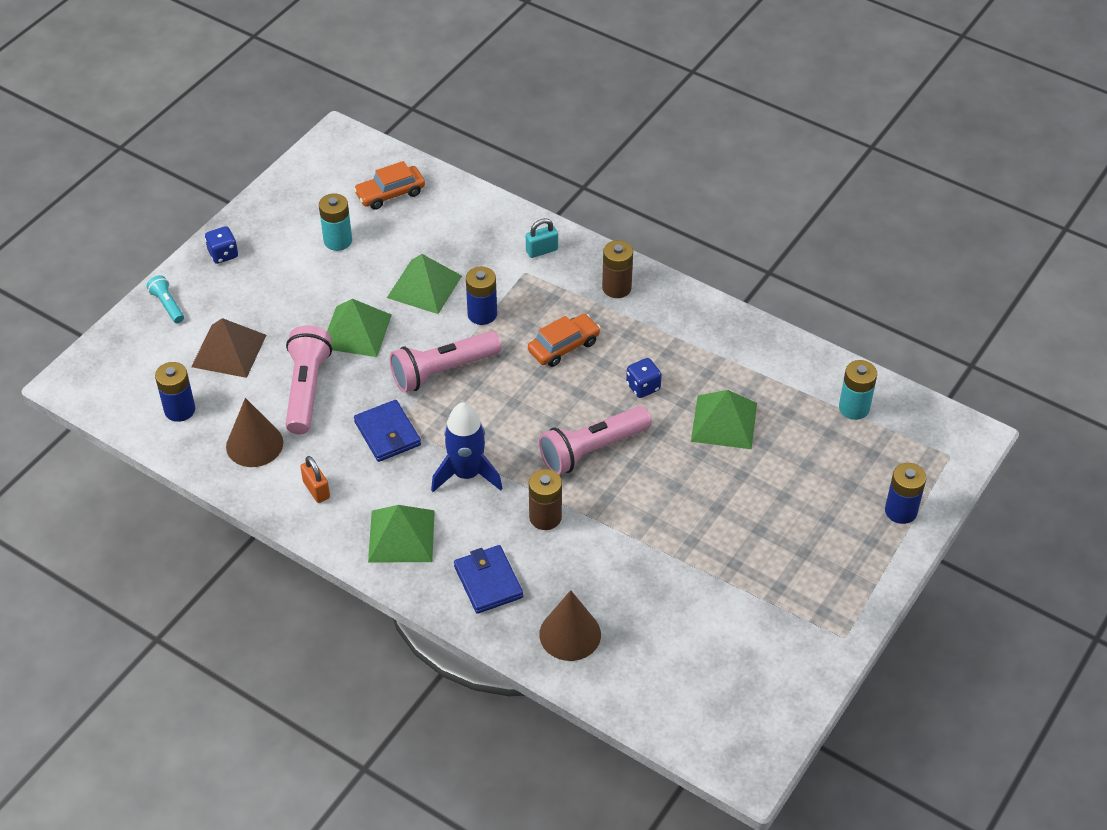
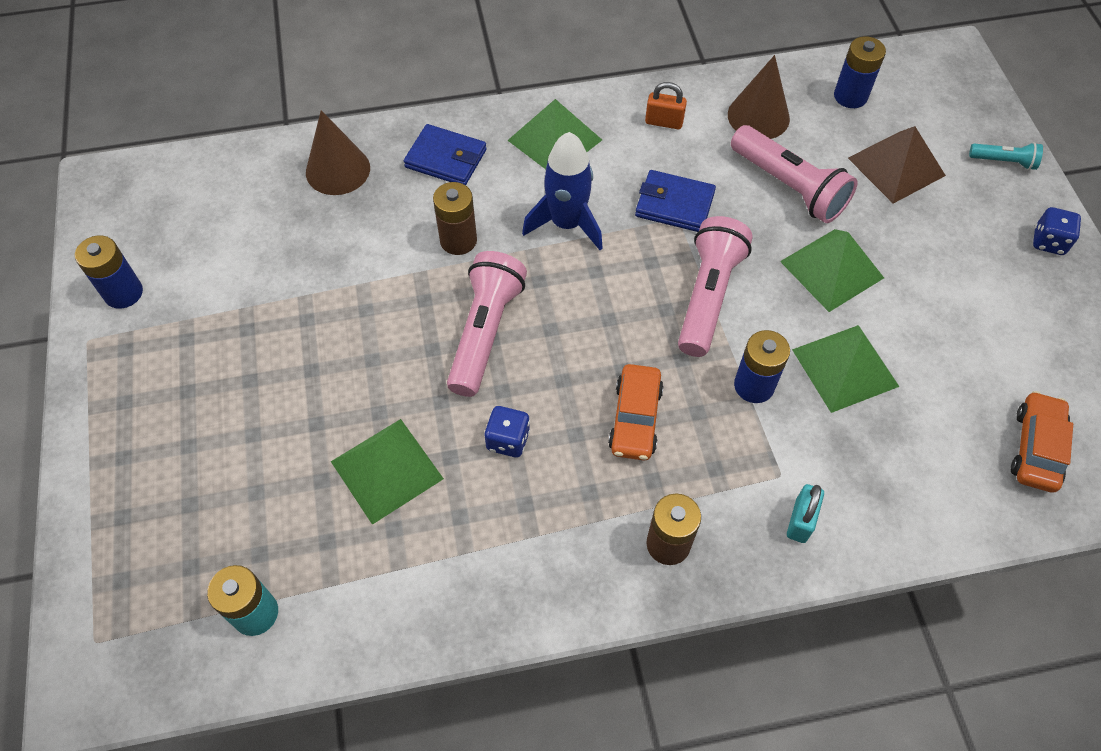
camera: 135 degrees right, 10 degrees up
(338, 241) = (990, 345): turquoise battery -> none
(900, 511) = (111, 518): blue battery -> blue battery (123, 293)

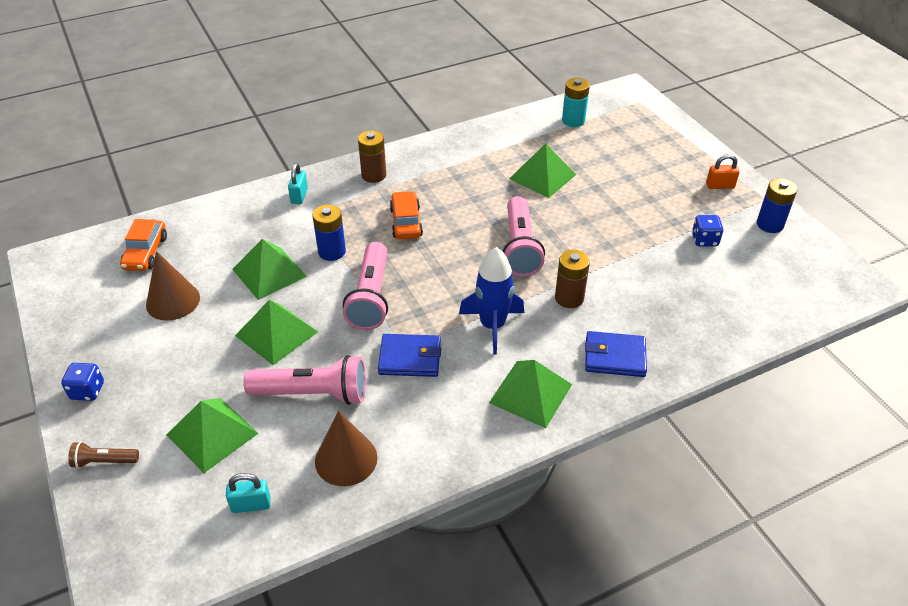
camera: 165 degrees right, 15 degrees down
(338, 170) = (695, 330): brown cone -> brown cone (173, 301)
(508, 440) = (480, 200): blue dice -> blue dice (704, 240)
(664, 122) = (436, 433): orange padlock -> orange padlock (720, 186)
(789, 186) = (313, 393): pink flashlight -> pink flashlight turned 150 degrees clockwise
(850, 96) = (251, 505): blue battery -> turquoise padlock
(896, 166) = (212, 434): brown pyramid -> green pyramid
(1003, 161) = (104, 461): turquoise flashlight -> brown flashlight

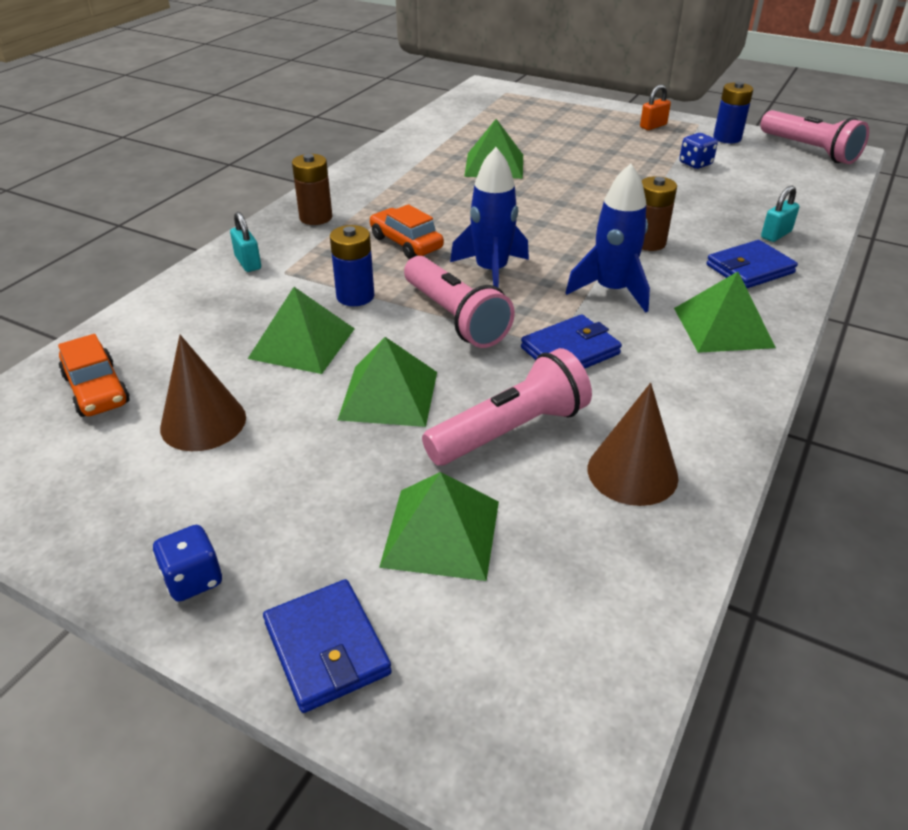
camera: 35 degrees left, 5 degrees down
(104, 461) = (327, 648): brown flashlight -> blue wallet
(251, 505) = (590, 579): turquoise padlock -> turquoise padlock (776, 235)
(433, 271) = (491, 271): none -> blue rocket
(520, 247) = (549, 222): pink flashlight -> pink flashlight (809, 150)
(573, 120) = (465, 119): turquoise battery -> none

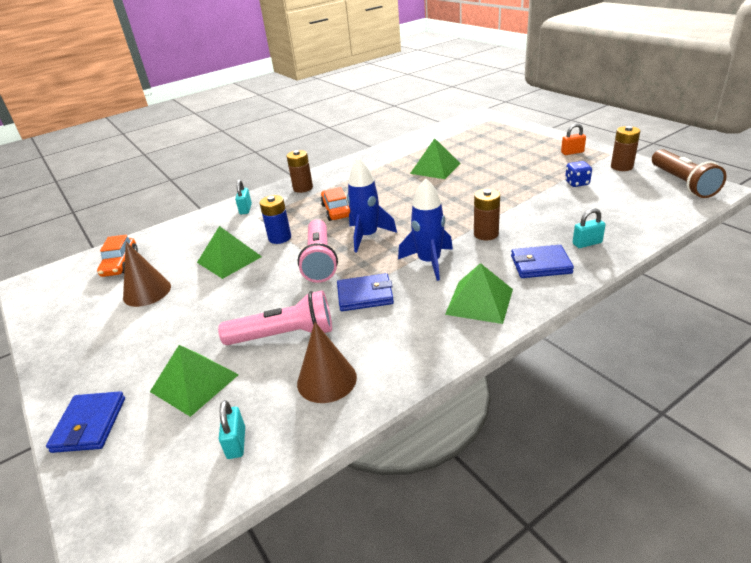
camera: 30 degrees right, 5 degrees down
(193, 579) = (71, 370): blue dice -> none
(389, 395) = (243, 298): green pyramid -> none
(594, 592) = (236, 443): none -> turquoise padlock
(727, 138) = (621, 167): blue battery -> brown battery
(809, 150) = (682, 183): pink flashlight -> brown flashlight

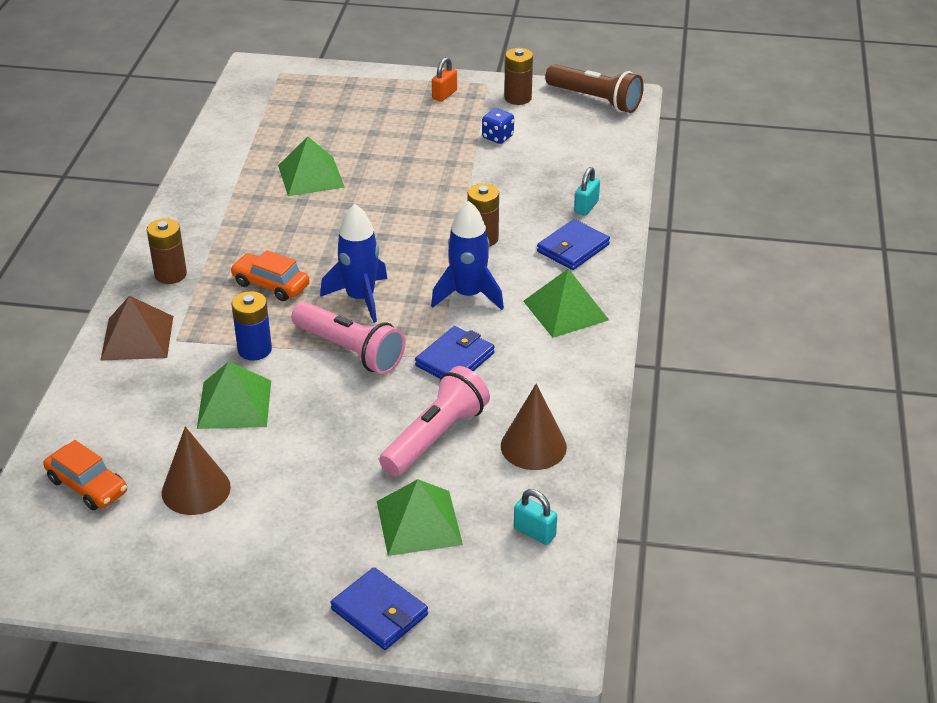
camera: 50 degrees left, 5 degrees up
(245, 209) = (137, 338): turquoise padlock -> brown pyramid

